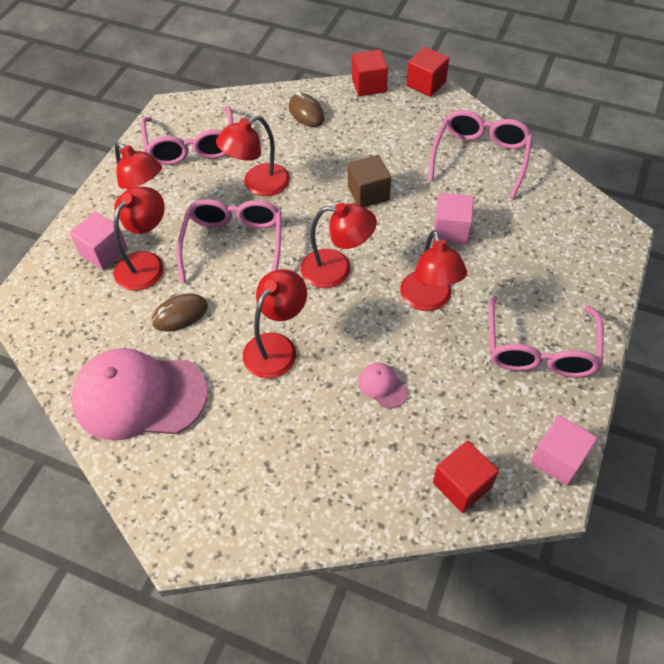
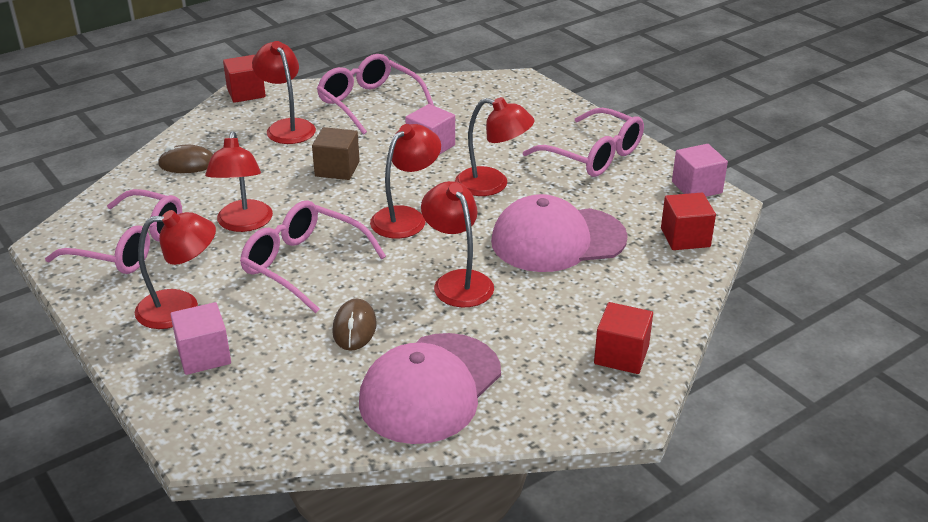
camera: 60 degrees left, 20 degrees down
(146, 263) = (258, 330): red lamp -> red lamp (287, 127)
(369, 85) = (203, 119): red cube -> red cube (621, 355)
(382, 386) = (557, 240): pink cap -> pink cap, size x2.47

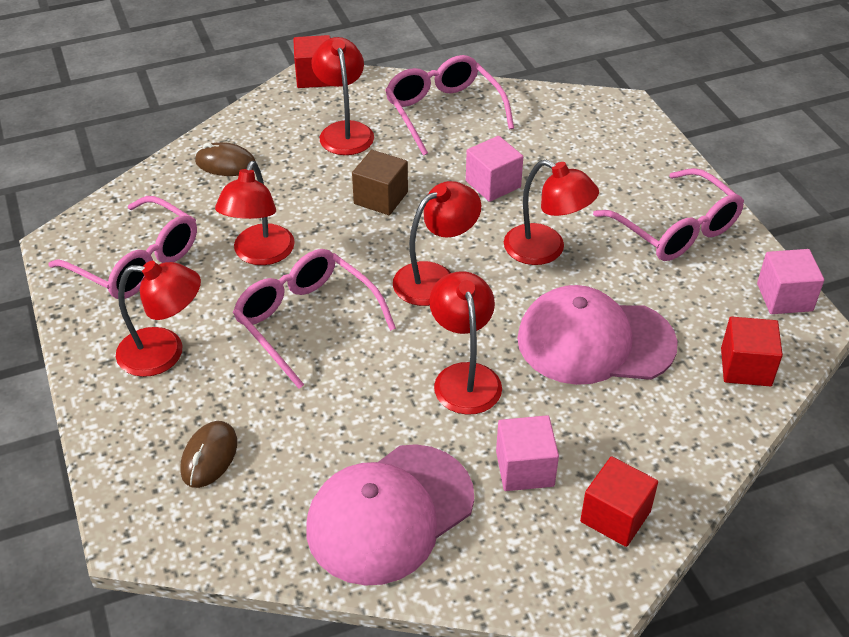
camera: 15 degrees right, 10 degrees up
(204, 355) = (169, 419): pink cube -> pink cube (525, 468)
(354, 328) = (334, 416): brown mouse -> brown mouse (209, 457)

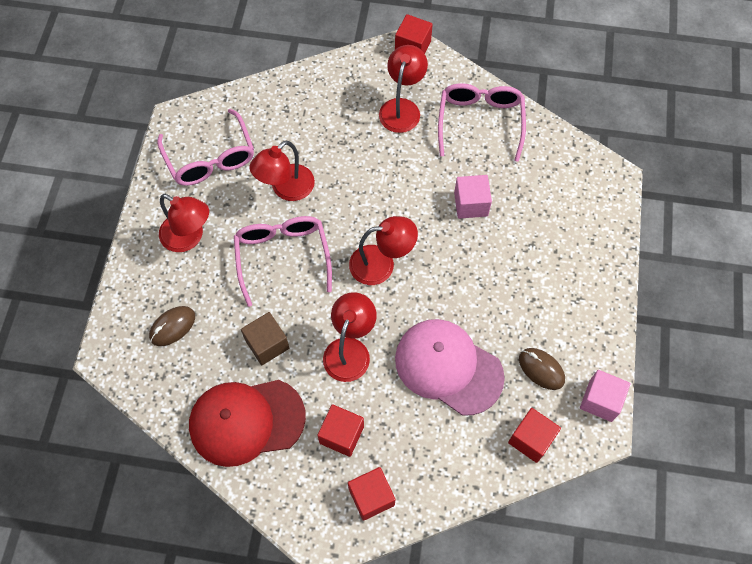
camera: 30 degrees right, 20 degrees up
(226, 164) = (308, 100): brown mouse -> brown mouse (541, 369)
(381, 198) = (389, 179): brown cube -> brown cube (267, 344)
(389, 514) = (246, 421): pink cap -> red cap
(525, 468) = (341, 435): pink cube -> red cube
(545, 250) = (467, 278): red lamp -> none
(676, 230) = (568, 306): pink glasses -> none

